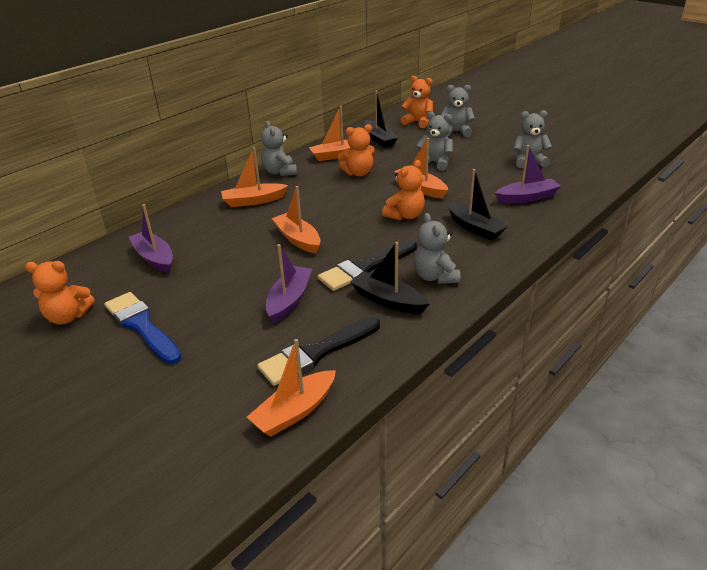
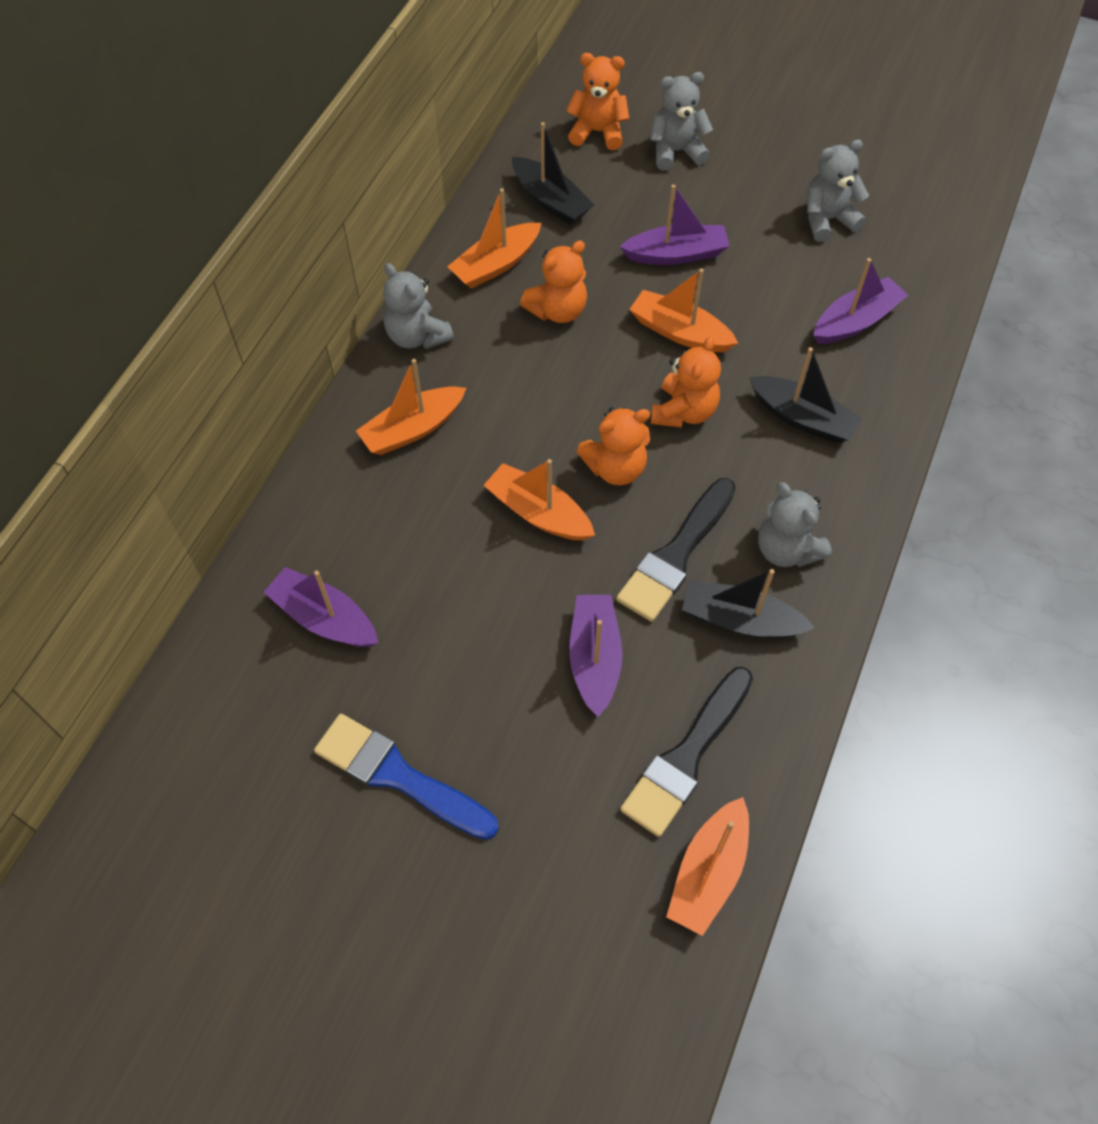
camera: 20 degrees left, 25 degrees up
(68, 317) = (266, 789): orange teddy bear -> orange teddy bear (615, 468)
(435, 163) = (676, 254): grey teddy bear -> purple boat

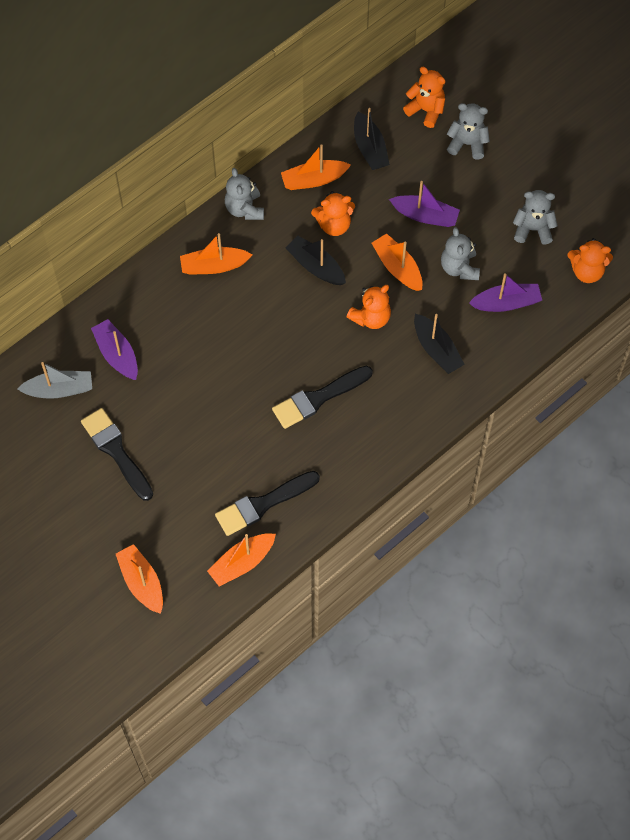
camera: 25 degrees right, 5 degrees up
(252, 714) = (59, 389): none -> grey boat
(398, 776) = (116, 451): blue brush -> black brush
(538, 513) = (257, 343): orange boat -> orange boat (142, 582)
(594, 658) = (244, 435): purple boat -> none
(615, 468) = (313, 335): orange teddy bear -> orange teddy bear (587, 271)
(740, 620) = (332, 448): black boat -> black boat (316, 266)
(786, 549) = (380, 421): grey teddy bear -> grey teddy bear (459, 268)

